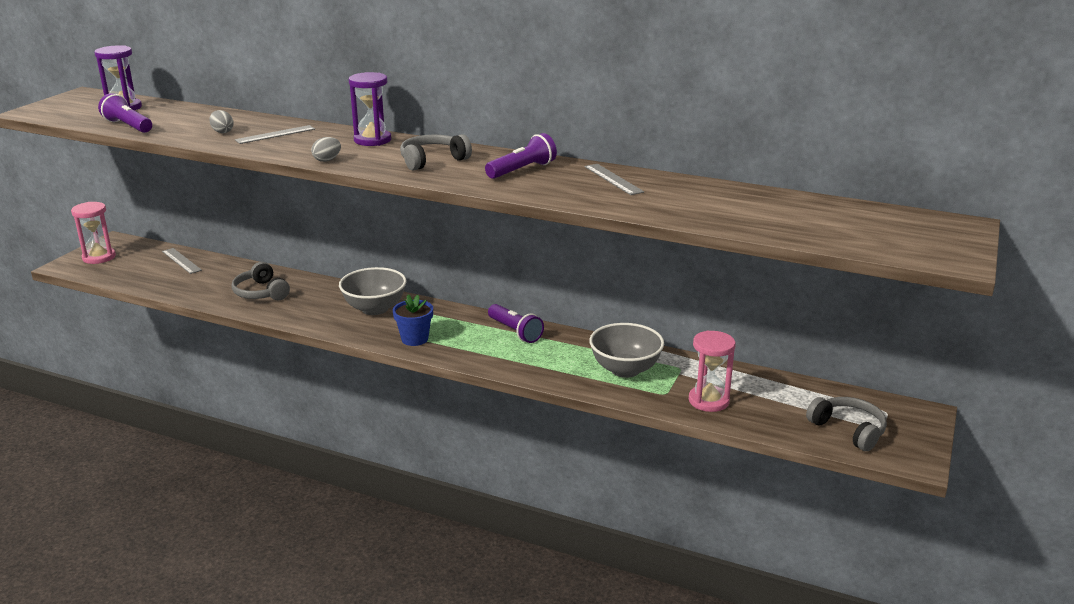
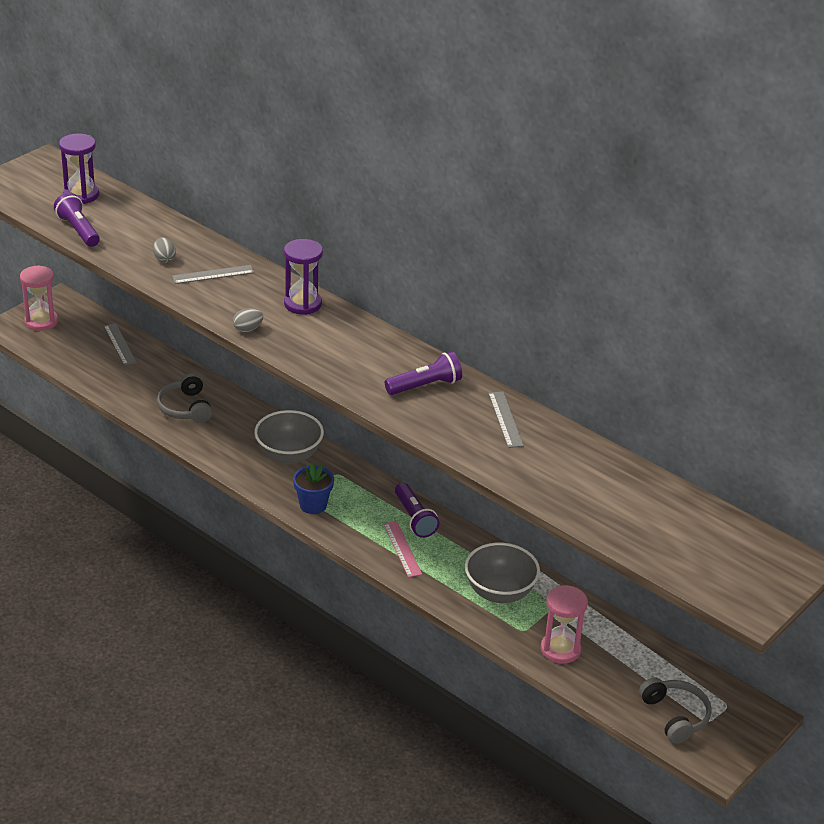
camera: 15 degrees right, 10 degrees up
(432, 160) = (346, 351): grey headphones -> none
(516, 355) = (402, 549): none -> pink ruler

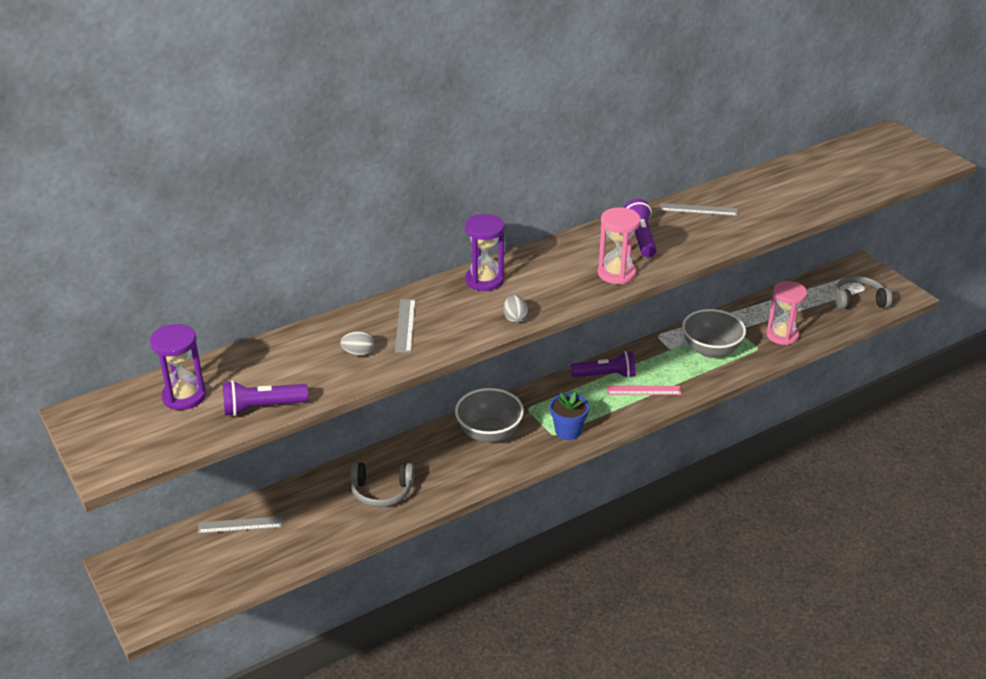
camera: 70 degrees left, 0 degrees up
(41, 321) = (155, 587): pink hourglass -> pink hourglass (616, 273)

